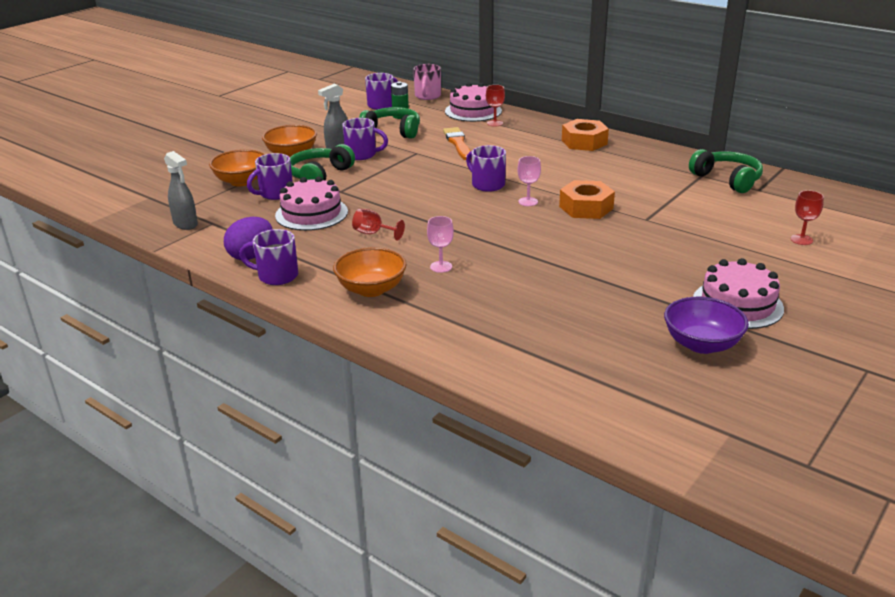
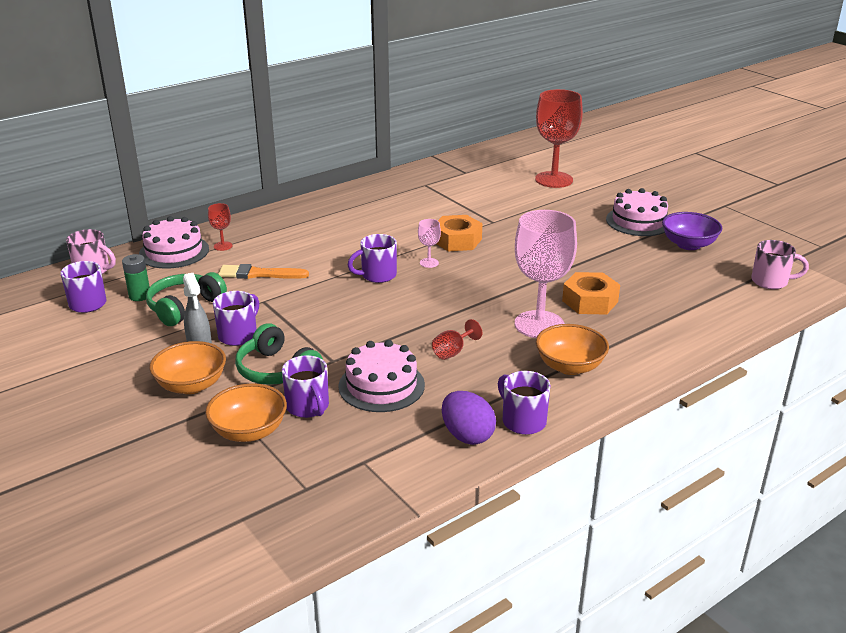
camera: 75 degrees left, 0 degrees up
(185, 224) = (355, 485): grey spray bottle -> none
(276, 276) = (522, 421): purple mug -> purple mug turned 120 degrees clockwise
(441, 267) = (539, 325): pink goblet -> pink goblet, size x2.33
(584, 142) = (315, 214): orange nut -> orange nut (590, 301)
(644, 413) = (771, 282): none -> pink mug
(727, 179) = (440, 178): green headphones -> none
(801, 240) = (554, 180): red goblet -> red goblet, size x2.33

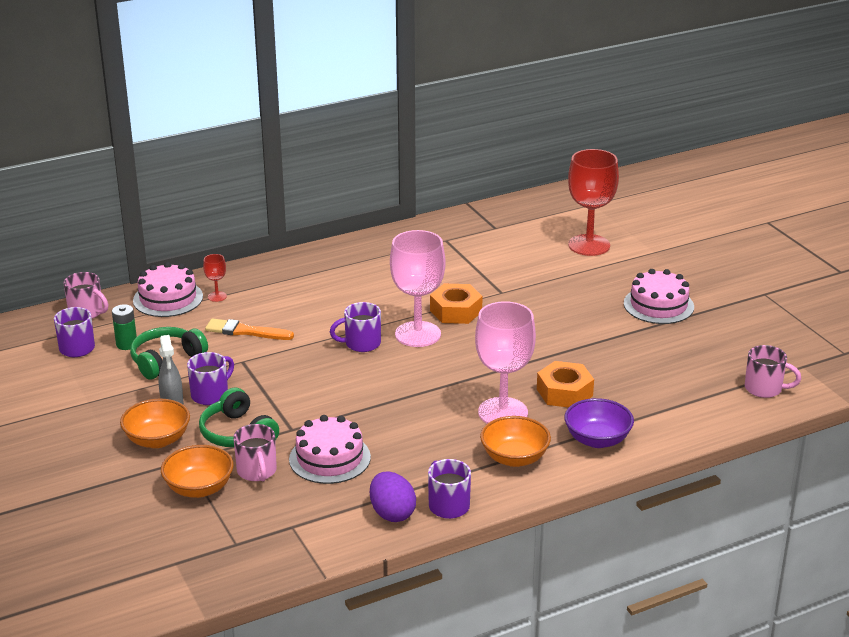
camera: 10 degrees right, 0 degrees up
(308, 407) = (257, 471): purple mug -> pink mug
(429, 263) = (418, 334): pink goblet -> pink goblet, size x2.33
(453, 352) = (408, 432): red goblet -> none
(688, 244) = (699, 338): purple bowl -> purple bowl (597, 440)

